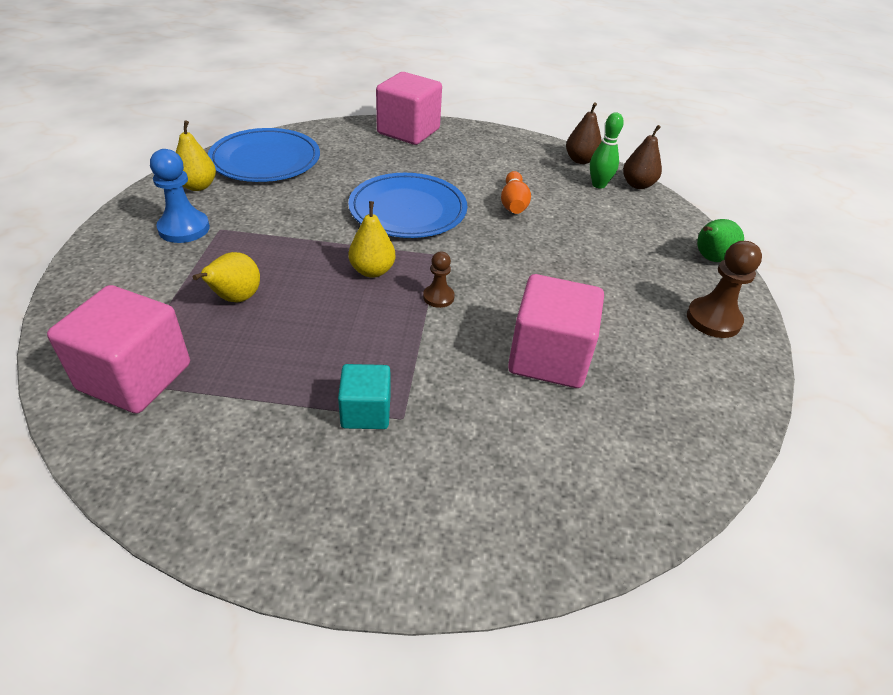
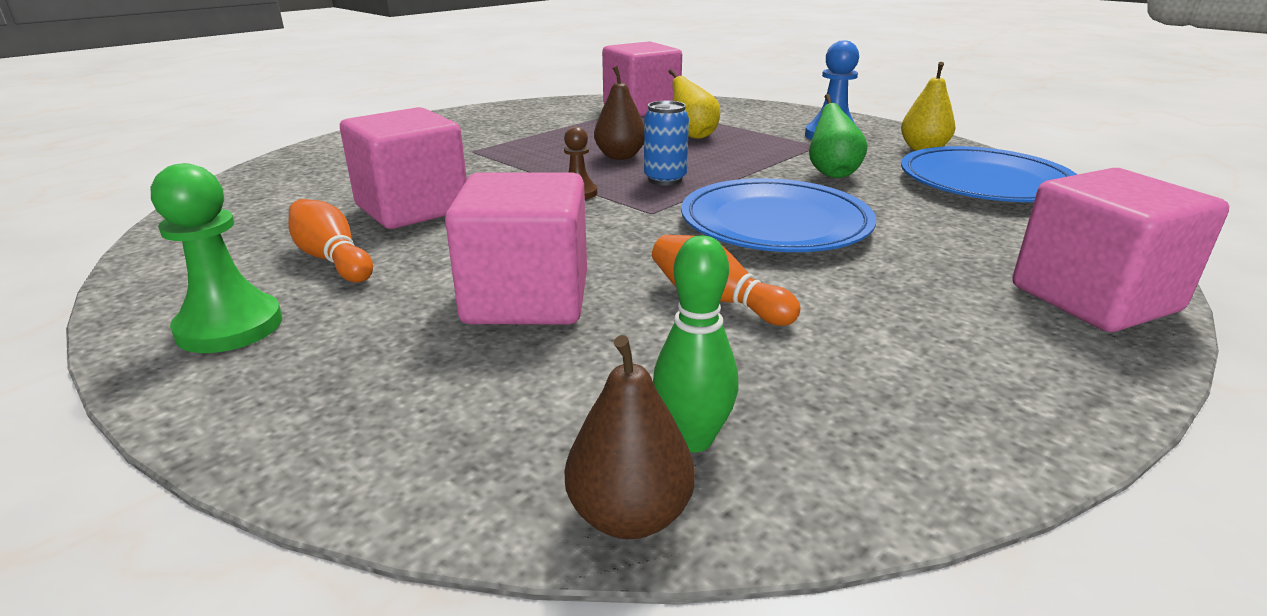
camera: 130 degrees right, 15 degrees down
(366, 412) = (499, 144): turquoise cube -> none
(372, 271) = (665, 179): yellow pear -> blue can
(577, 250) = (526, 299): none -> pink cube
(580, 160) = (845, 482): brown pear -> brown pear (620, 156)
(637, 338) = (332, 259): none -> orange bowling pin
(710, 259) = (285, 424): green pear -> green pear (832, 173)
(713, 319) = (230, 327): brown pawn -> green pawn

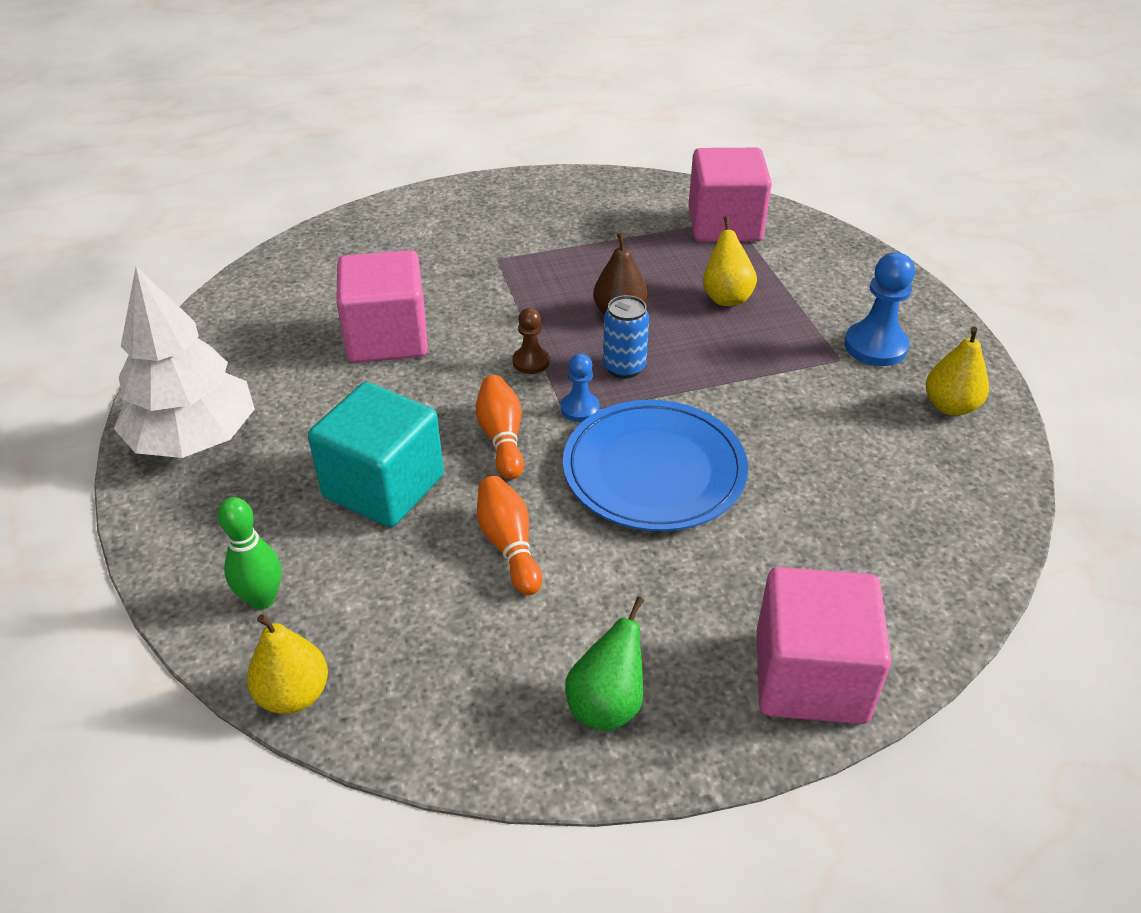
camera: 30 degrees right, 15 degrees up
(230, 327) = (194, 439): green pawn -> white tree
(332, 259) = (293, 387): orange bowling pin -> orange bowling pin (502, 438)
(526, 299) = (384, 486): pink cube -> turquoise cube
(629, 515) = (294, 694): brown pear -> yellow pear
(660, 207) = (580, 408): none -> blue pawn
(692, 439) = (373, 660): green bowling pin -> green bowling pin (262, 599)
(832, 173) = (795, 414): green pear -> green pear (606, 704)
(985, 182) = (939, 488): blue plate -> none

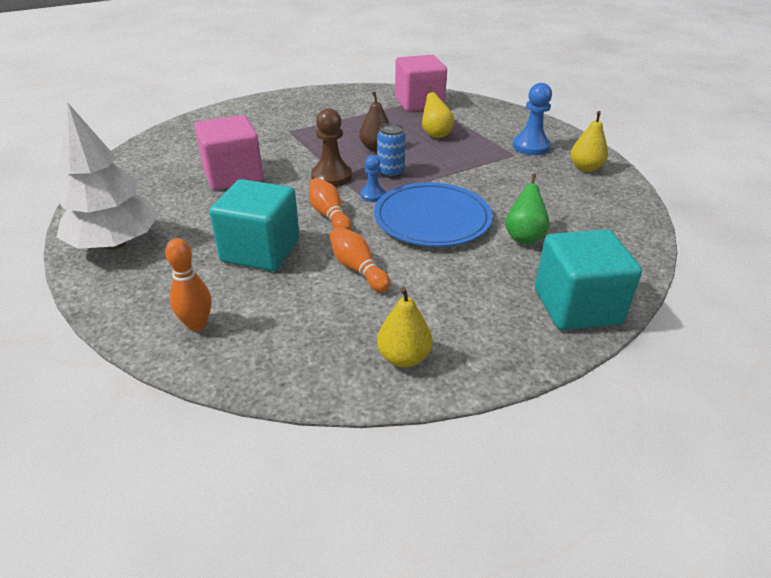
camera: 15 degrees left, 5 degrees down
(262, 599) = (197, 324): green bowling pin -> orange bowling pin
(294, 694) = (241, 376): yellow pear -> yellow pear (404, 357)
(531, 362) = (331, 176): brown pawn -> brown pawn, size x1.70
(606, 704) = (459, 343): green pear -> green pear (524, 237)
(810, 677) = (576, 306): pink cube -> turquoise cube

